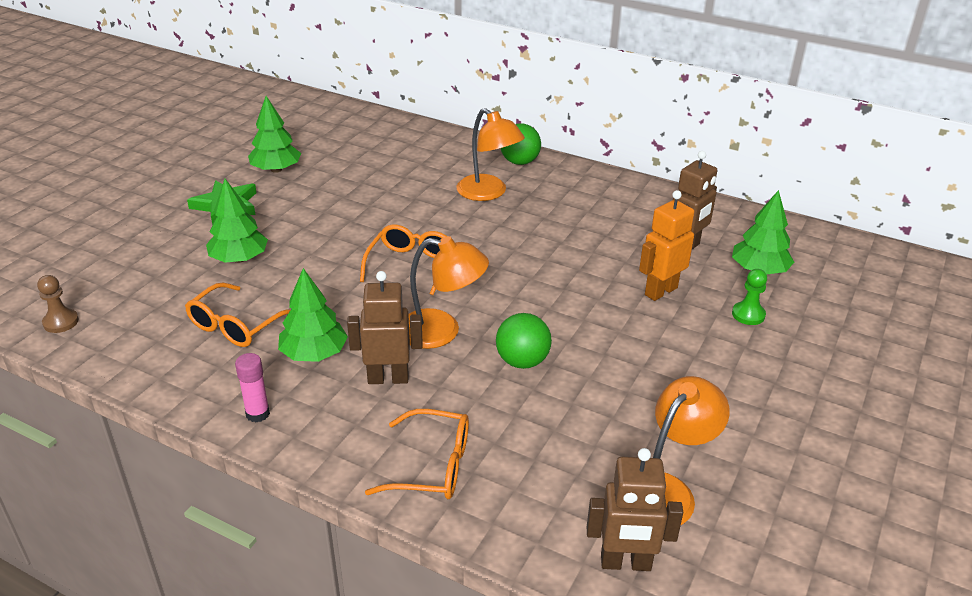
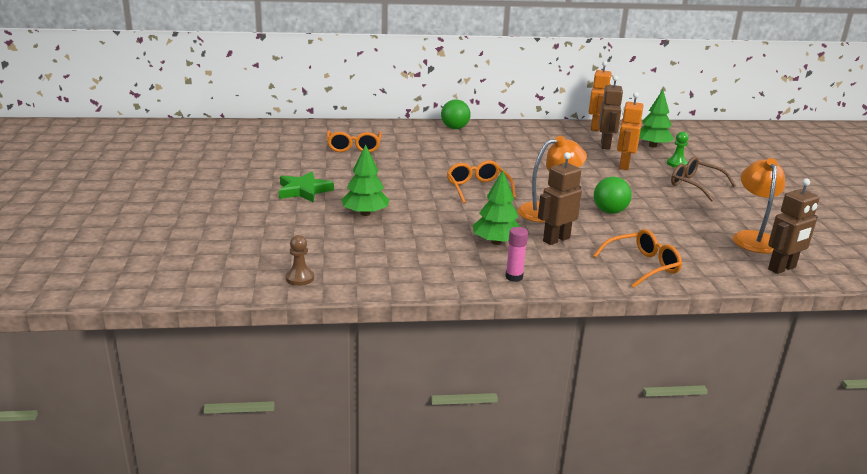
camera: 35 degrees left, 10 degrees down
(236, 325) = (424, 244): orange glasses -> orange glasses (354, 147)
(276, 169) = (304, 165): green tree -> none
(488, 193) = (462, 146): orange lamp -> none
(718, 213) = (595, 127): none -> orange robot
(719, 362) = (695, 185): none -> brown glasses

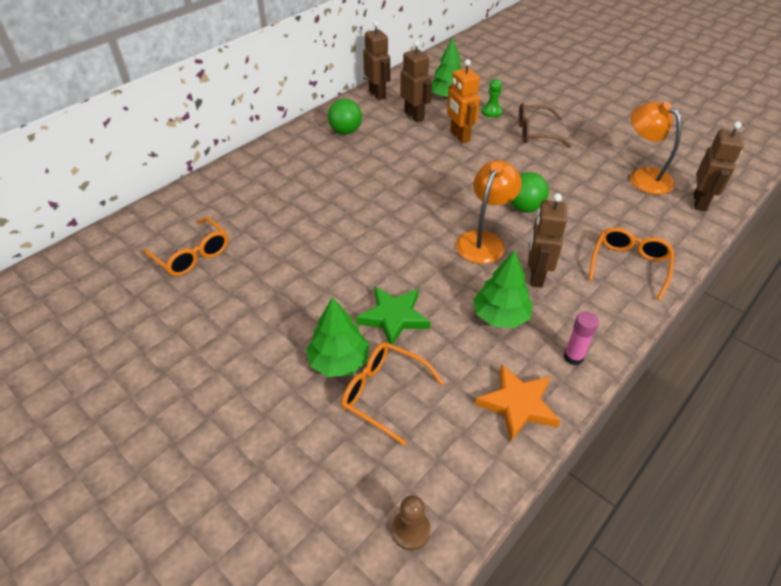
camera: 40 degrees left, 20 degrees up
(304, 190) = (227, 369): green star -> green star (393, 317)
(439, 274) = (517, 404): none -> orange star
(454, 128) = (258, 162): green ball -> green ball (345, 131)
(478, 188) = (391, 245): orange glasses -> orange glasses (384, 393)
(595, 127) = (377, 94): orange robot -> brown robot

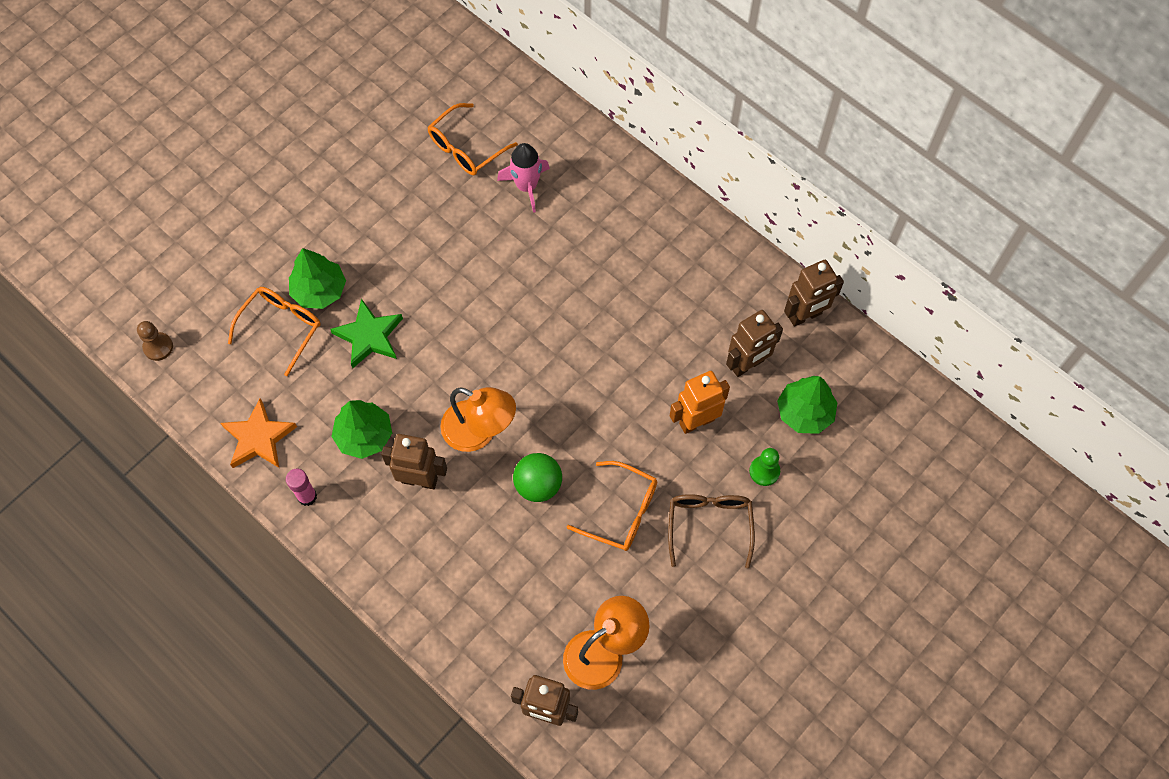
camera: 90 degrees right, 20 degrees up
(245, 216) = (527, 186): none -> pink rocket
(345, 131) = (703, 278): green ball -> none
(629, 265) = (431, 585): orange glasses -> orange glasses (621, 512)

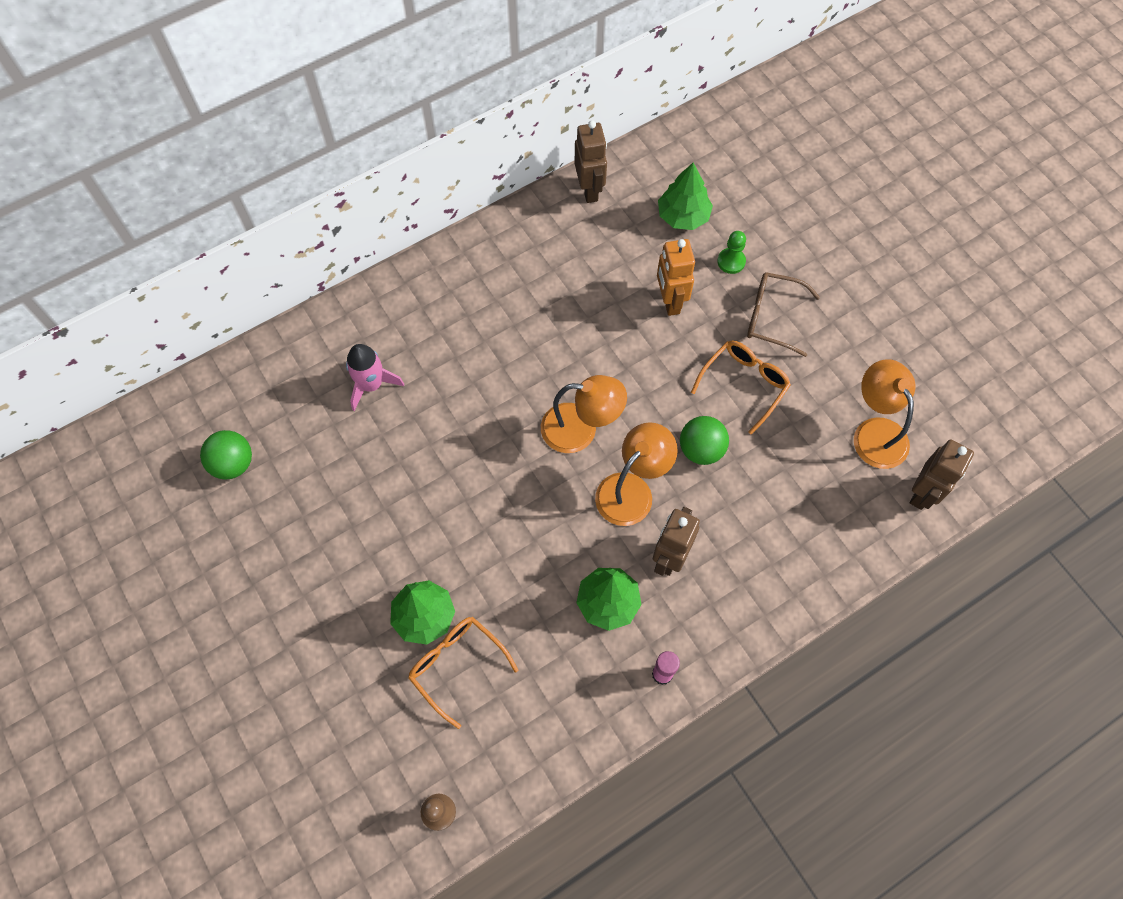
camera: 75 degrees left, 0 degrees up
(259, 438) = (582, 714): orange star -> none
(369, 336) = (495, 575): green star -> none
(422, 106) = (233, 464): none -> green ball
(466, 148) = (303, 431): orange glasses -> none
(530, 372) = (581, 429): none -> orange lamp
(747, 364) = (625, 247): brown robot -> none

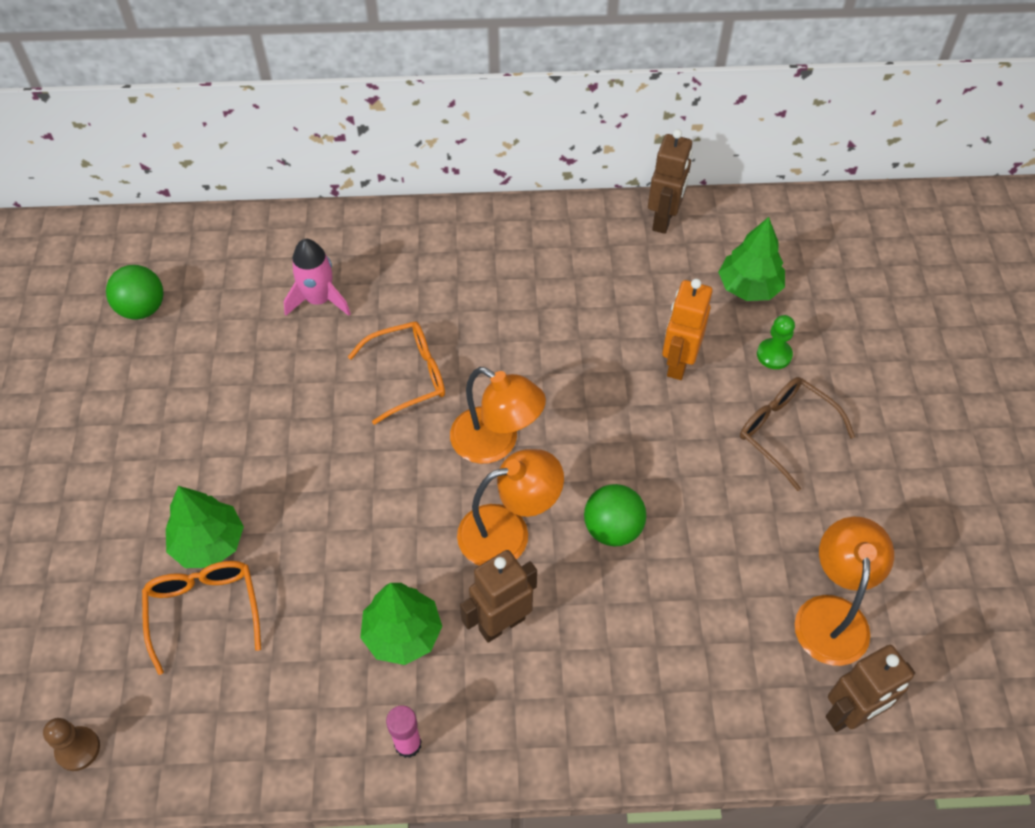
camera: 30 degrees right, 10 degrees down
(744, 385) = (706, 486): orange glasses -> orange glasses (408, 376)

